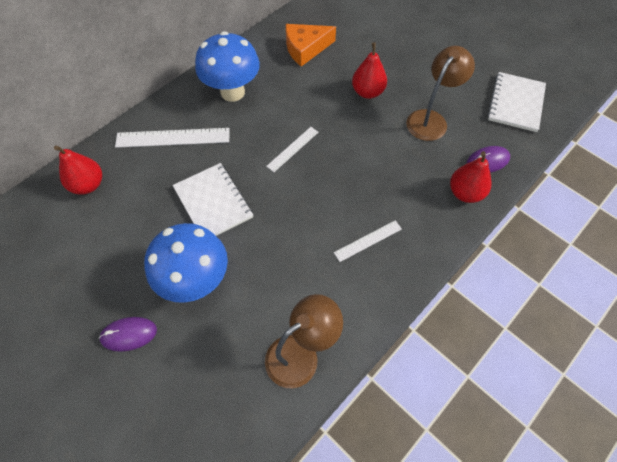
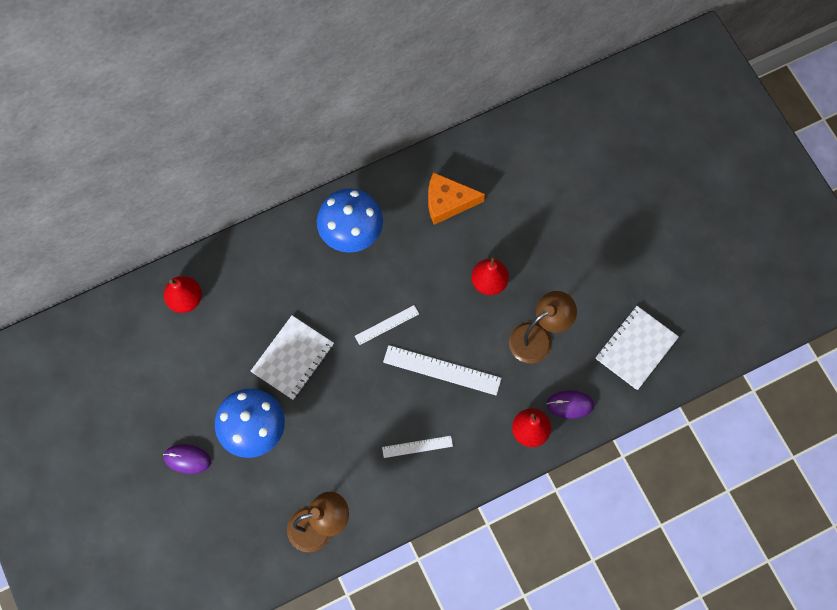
camera: 20 degrees right, 10 degrees up
(173, 138) = (276, 272): white ruler -> white ruler (442, 370)
(213, 202) = (293, 358): white notebook -> white notebook turned 45 degrees clockwise

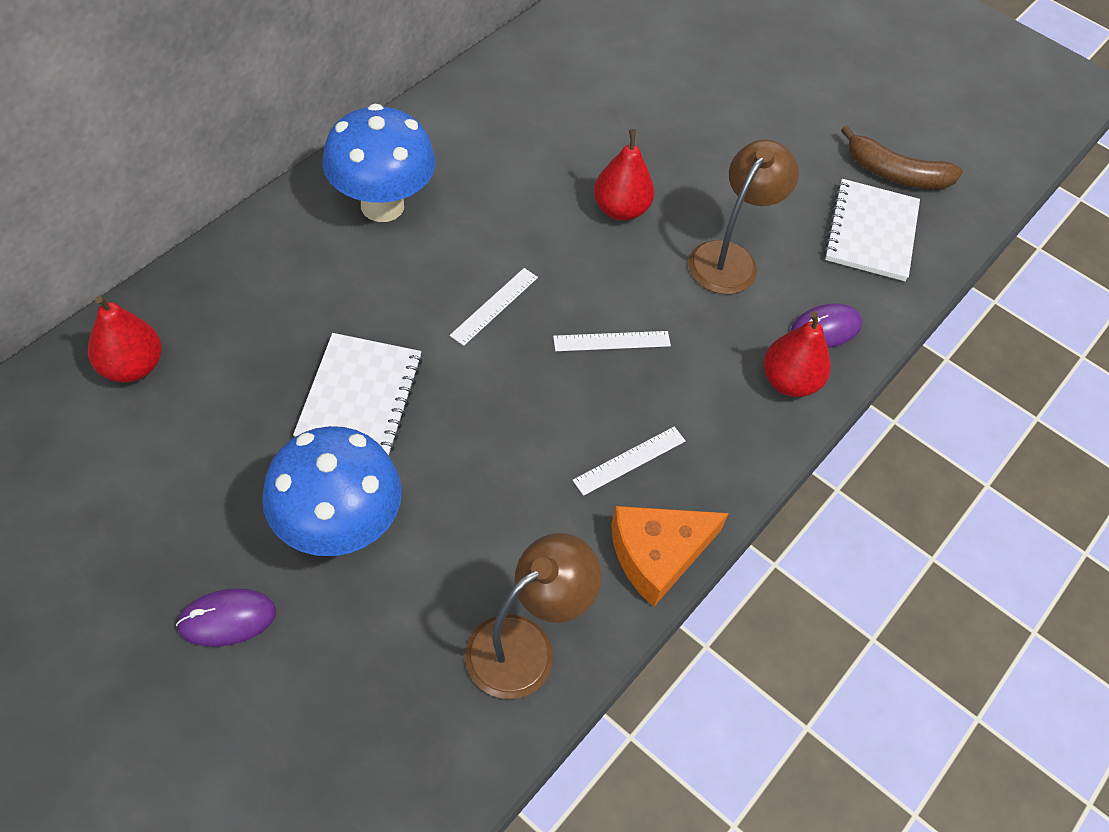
camera: 30 degrees left, 15 degrees down
(442, 370) = (612, 341): white ruler -> white ruler, size x0.58
(448, 202) = (508, 131): orange cheese -> orange cheese (657, 554)
(677, 311) = (895, 174): none -> brown banana

